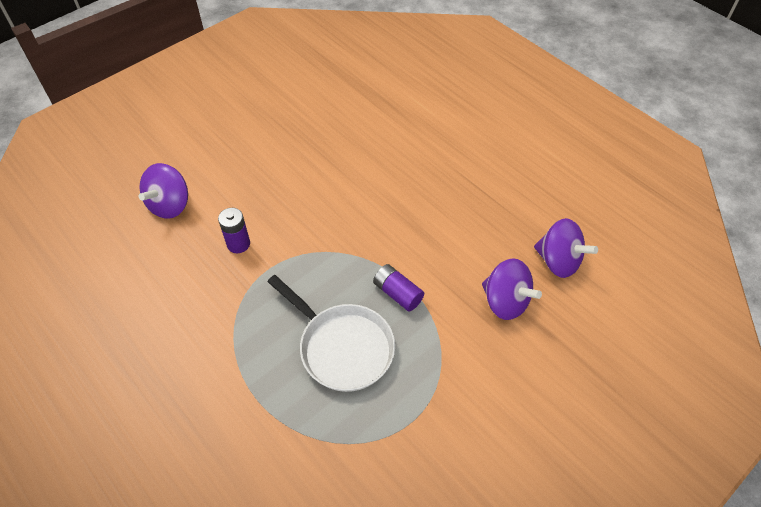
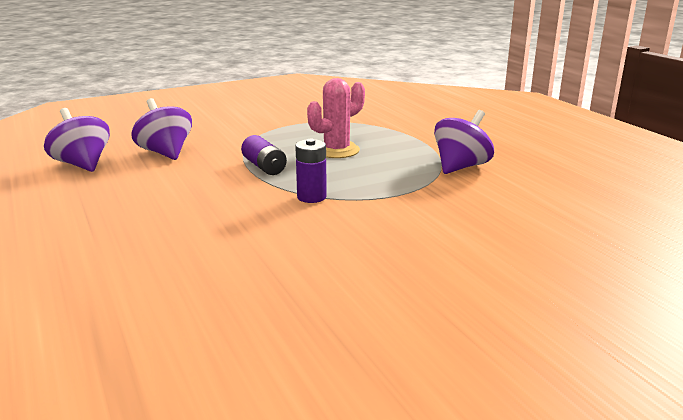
camera: 165 degrees left, 30 degrees down
(170, 205) = (543, 260): purple spinning top -> purple spinning top (461, 167)
(238, 244) = (435, 215): purple battery -> purple battery (311, 197)
(342, 347) = (336, 150): white pan -> pink cactus

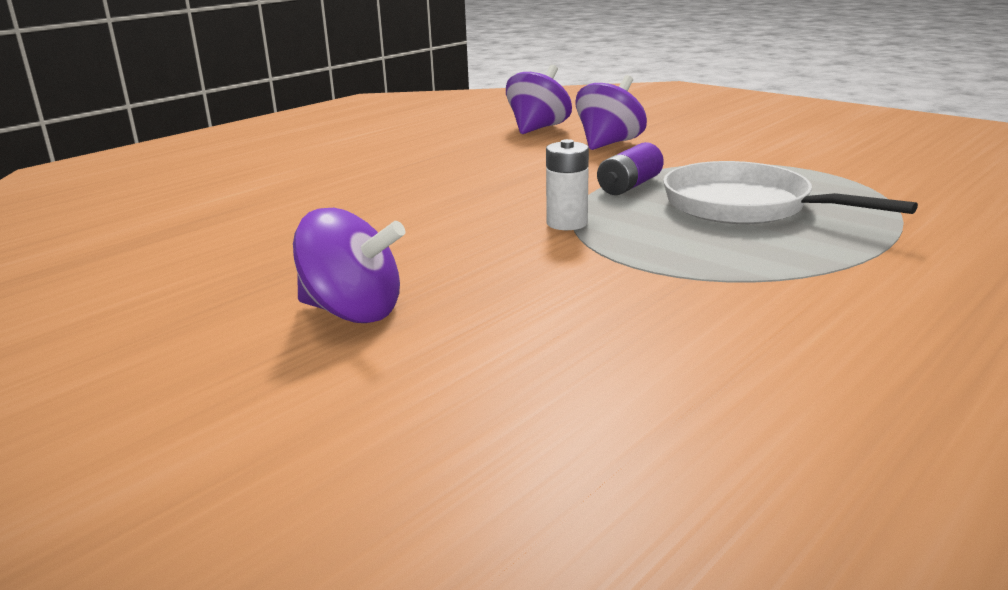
camera: 70 degrees right, 0 degrees up
(311, 197) = (567, 223): purple battery -> white battery
(336, 150) = (744, 206): pink cactus -> white pan
(461, 167) = (812, 291): purple spinning top -> purple spinning top (353, 312)

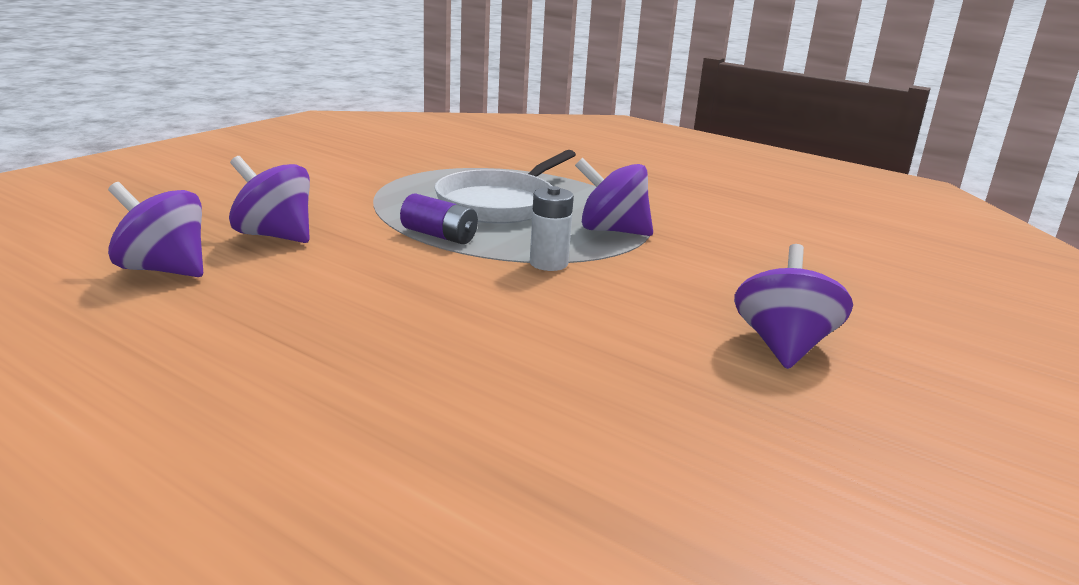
camera: 100 degrees left, 0 degrees up
(680, 255) = (612, 230): none -> purple spinning top

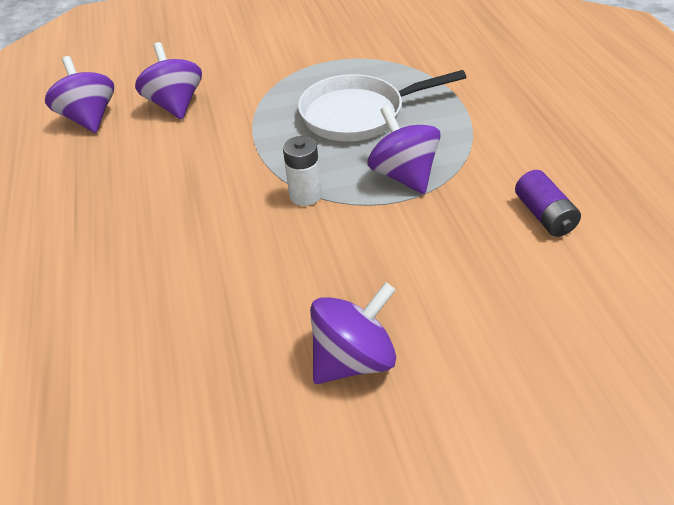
camera: 45 degrees right, 20 degrees up
(439, 235) = (270, 138): purple battery -> purple battery (544, 215)

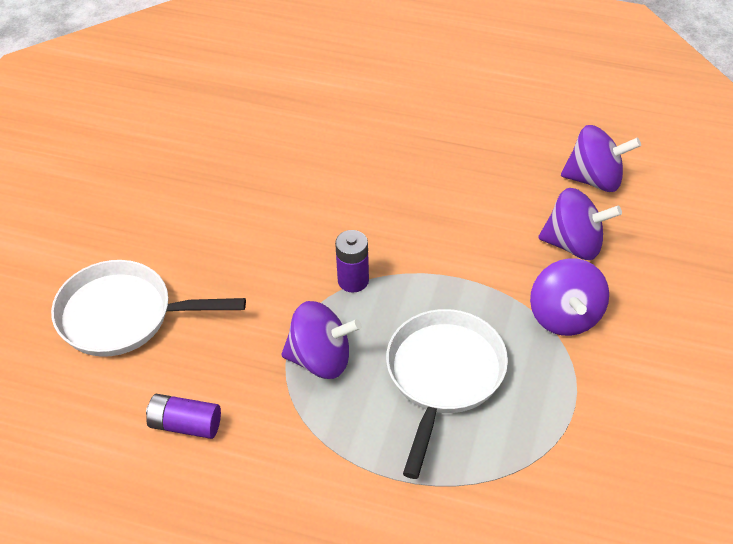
camera: 120 degrees right, 5 degrees up
(305, 195) = (353, 280): white battery -> purple battery
(353, 359) = (172, 234): purple spinning top -> purple spinning top (565, 316)
(492, 330) = (123, 316): none -> white pan

